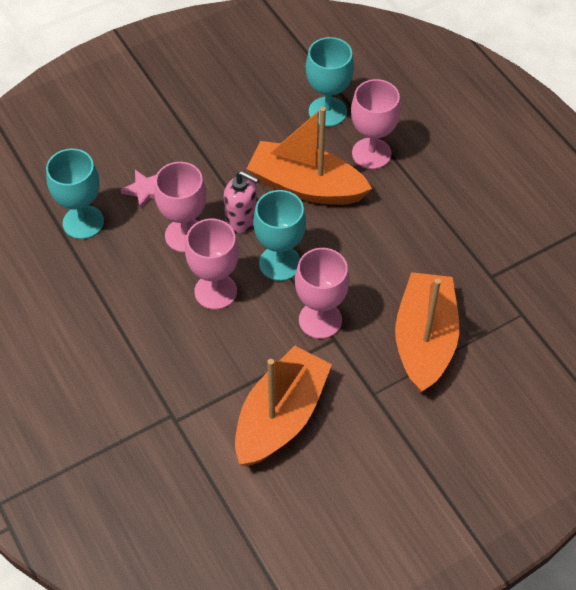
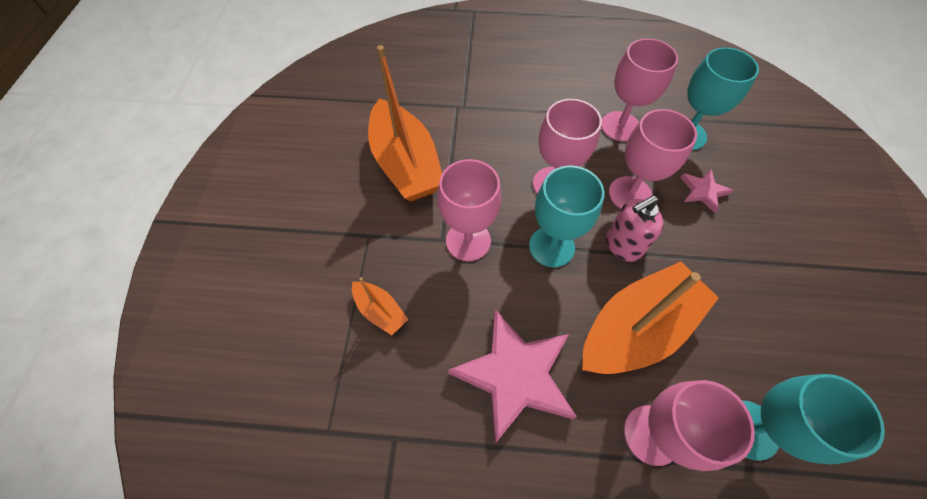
camera: 125 degrees right, 5 degrees up
(106, 273) = (620, 126): none -> pink goblet
(397, 235) = (515, 375): none -> pink star
(424, 340) = (380, 311): orange boat -> orange boat, size x0.46

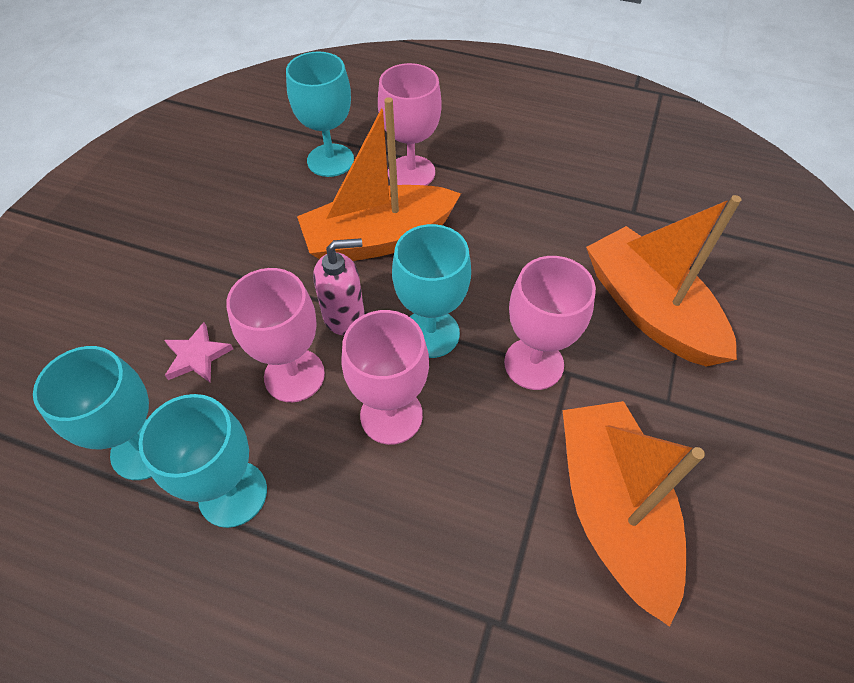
camera: 165 degrees left, 5 degrees down
(380, 311) = (649, 310): orange boat -> orange boat, size x2.17
(515, 375) = (514, 230): pink star -> none
(620, 126) = (233, 493): pink goblet -> turquoise goblet

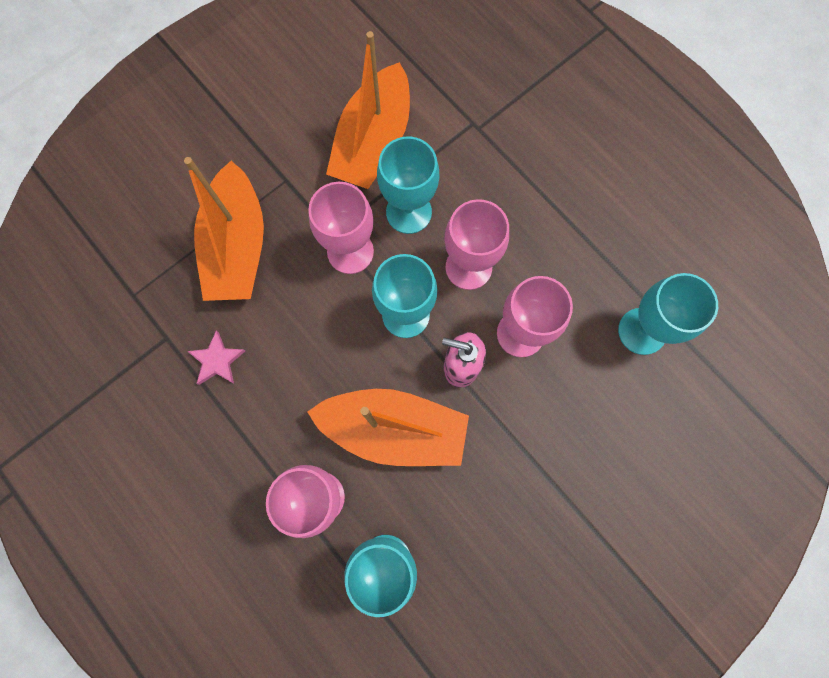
camera: 150 degrees left, 20 degrees up
(197, 356) = (585, 389): pink star -> pink star (217, 360)
(233, 493) = (592, 269): turquoise goblet -> turquoise goblet (408, 212)

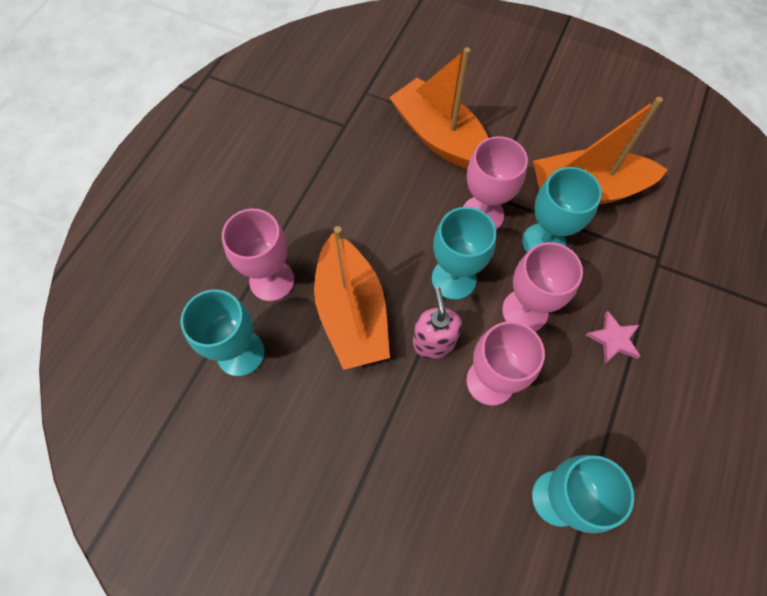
camera: 65 degrees right, 10 degrees down
(217, 360) = (345, 164): pink star -> pink star (613, 339)
(237, 246) = (439, 137): orange boat -> orange boat turned 75 degrees clockwise

